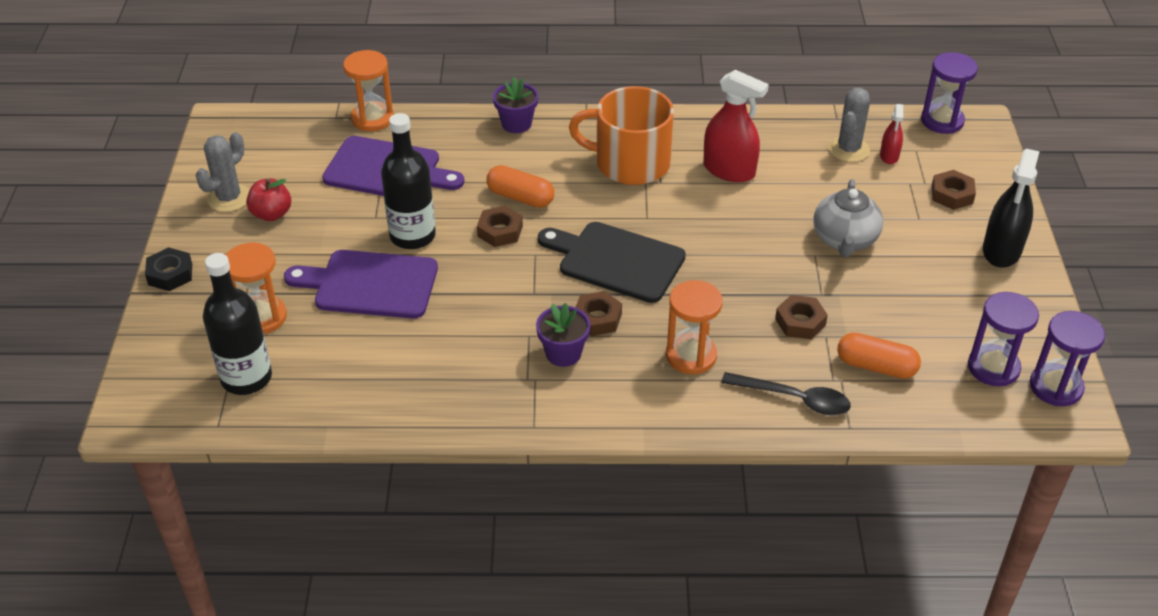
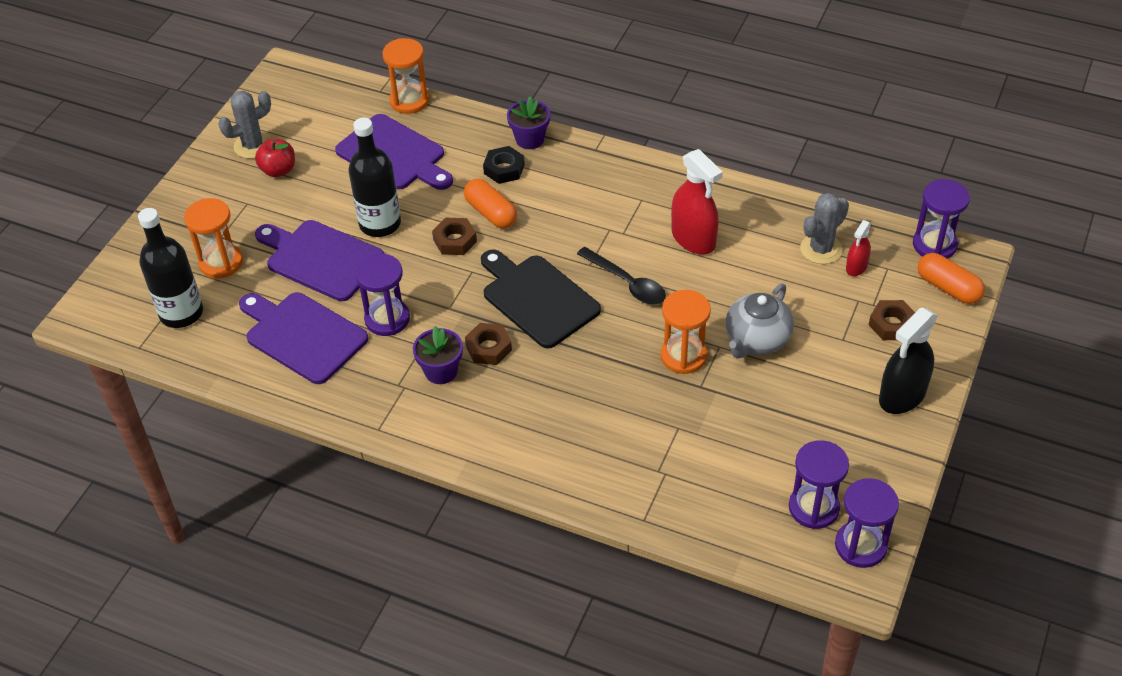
camera: 25 degrees right, 5 degrees up
(170, 274) = (172, 202): black nut -> black nut (504, 169)
(396, 362) = (302, 335): none -> purple cutting board
(476, 321) = (387, 319): none -> purple hourglass
(630, 163) = (608, 206): orange mug -> none
(691, 356) = (547, 408): orange hourglass -> orange hourglass (683, 356)
(794, 399) = (612, 477): black spoon -> black spoon (627, 283)
(800, 322) = (663, 407): brown nut -> none
(876, 366) = (705, 471): orange capsule -> orange capsule (948, 288)

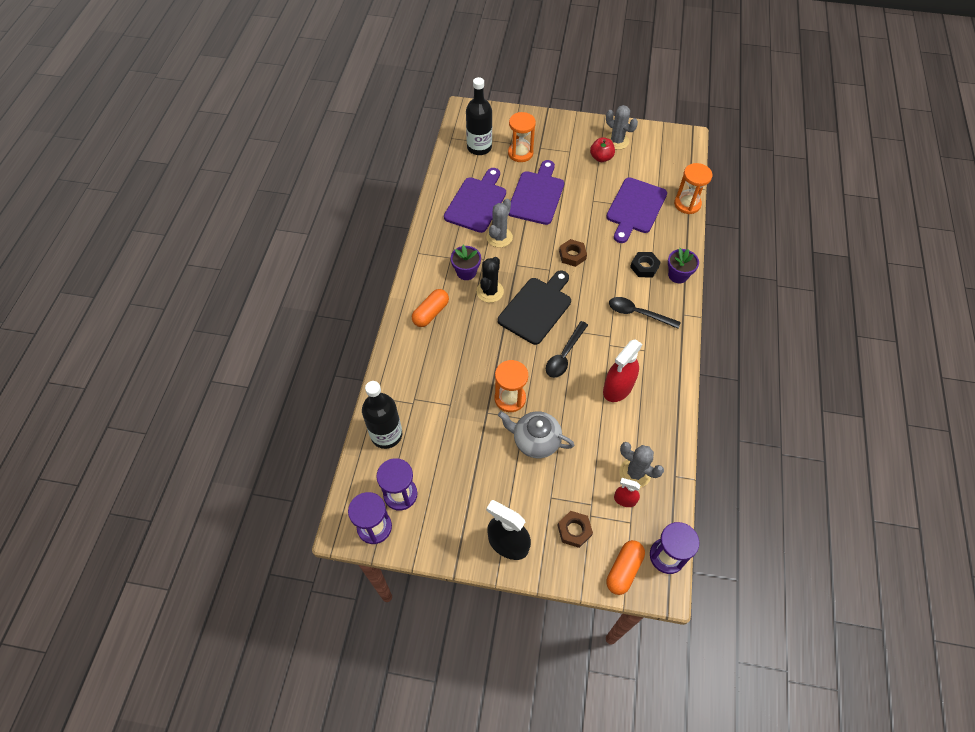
camera: 75 degrees right, 10 degrees up
(380, 224) = (574, 215): black bottle -> black bottle (386, 434)
(387, 319) = (499, 237): purple hourglass -> grey cactus
(488, 348) = (490, 291): brown nut -> black cactus
(491, 213) = (602, 268): orange capsule -> orange capsule (431, 313)
(580, 193) = (638, 313): none -> black spoon

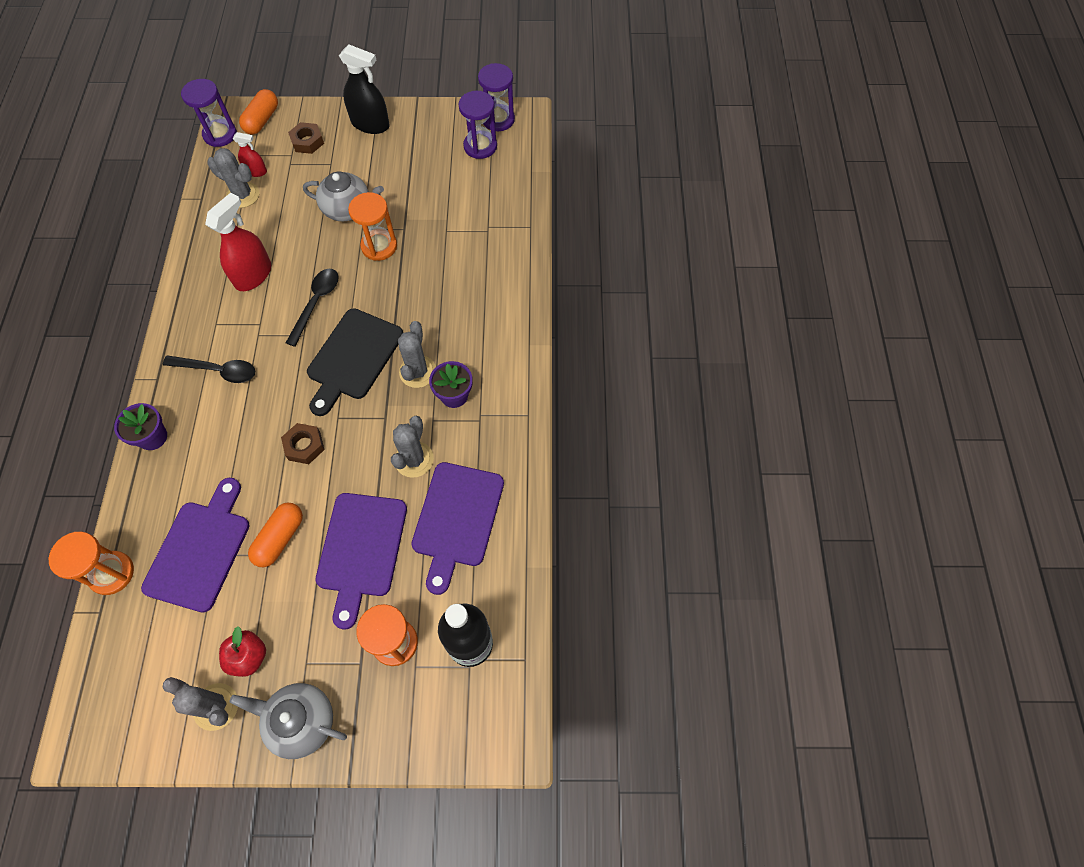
camera: 170 degrees right, 5 degrees up
(386, 434) = (508, 193): black bottle -> none
(431, 313) = (490, 331): orange capsule -> orange capsule (280, 538)
(490, 291) = (418, 372): black cactus -> grey cactus
(571, 130) = (301, 721): none -> grey teapot
(644, 267) = (200, 443): black nut -> none

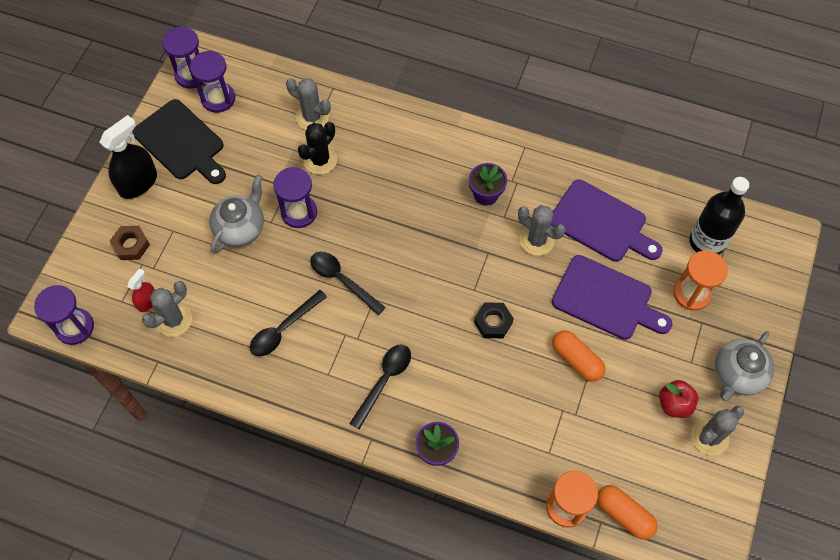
camera: 70 degrees left, 0 degrees up
(200, 550) = (567, 427): purple cutting board -> none
(253, 275) = (283, 329): red spray bottle -> black spoon
(262, 120) = (76, 282): orange capsule -> orange capsule (624, 514)
(304, 446) = (493, 322): brown nut -> black nut
(353, 358) = (416, 263): black cutting board -> black cutting board (181, 142)
(379, 246) = (299, 212): orange hourglass -> purple hourglass
(418, 372) = (451, 215): grey cactus -> grey cactus (312, 117)
(442, 243) = (320, 160): none -> black cactus

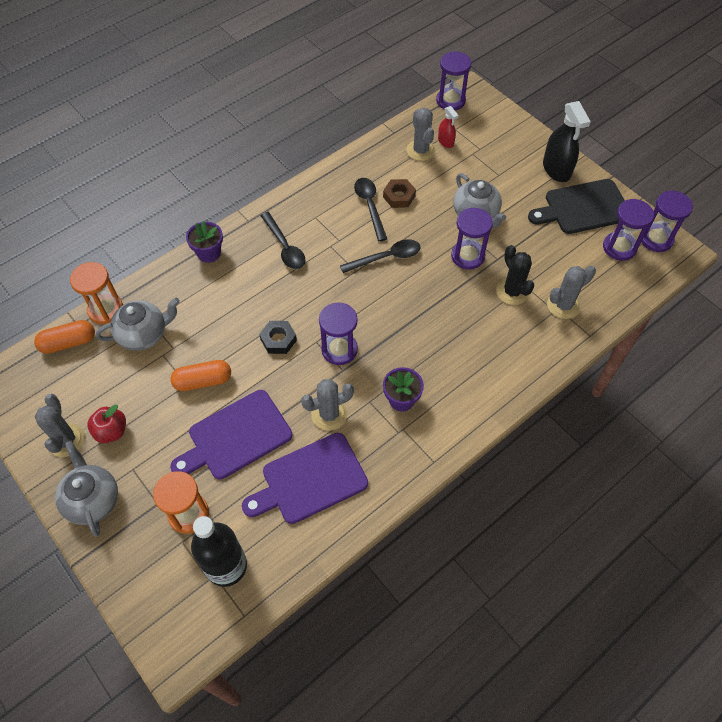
camera: 120 degrees right, 5 degrees down
(131, 245) = (500, 148): brown nut -> brown nut (399, 196)
(470, 266) = (339, 349): none -> purple hourglass
(567, 448) = (144, 334): none -> grey teapot

